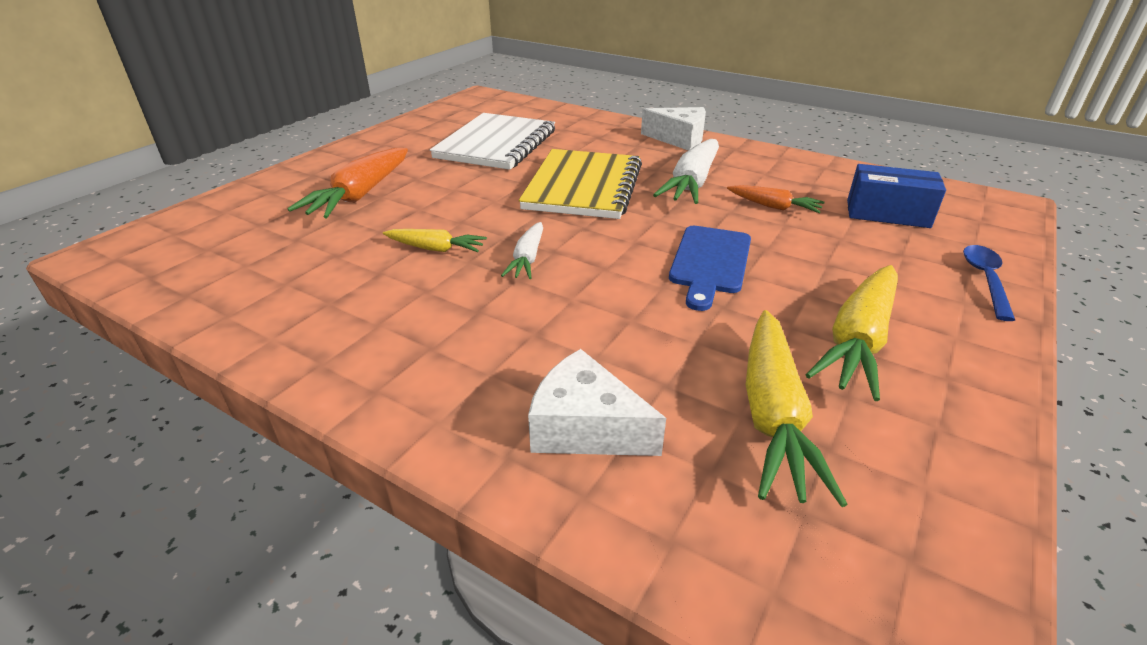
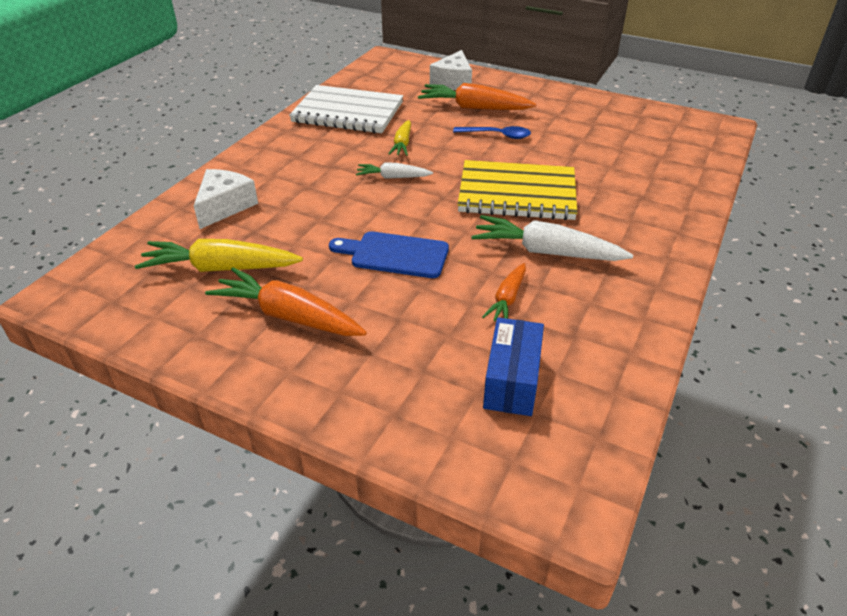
camera: 85 degrees right, 5 degrees up
(496, 144) = (592, 147): white notebook -> white notebook (348, 113)
(679, 139) = (665, 248): white cheese -> white cheese (453, 82)
(858, 341) = (288, 316): yellow carrot -> orange carrot
(985, 280) = (377, 419): blue spoon -> blue spoon (497, 135)

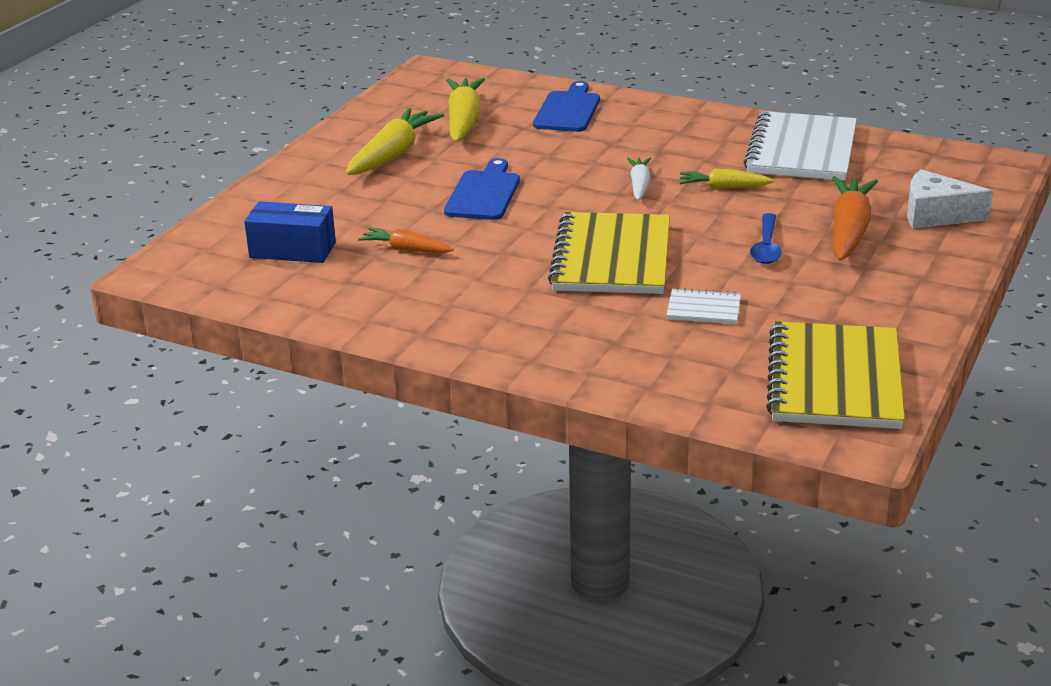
camera: 90 degrees right, 10 degrees down
(224, 206) = (568, 110): white cheese -> blue cutting board
(288, 316) = (393, 154): orange carrot -> yellow carrot
(545, 252) = (488, 272): white carrot -> none
(587, 162) = (703, 309): none -> white notebook
(662, 128) = (834, 380): none -> yellow notebook

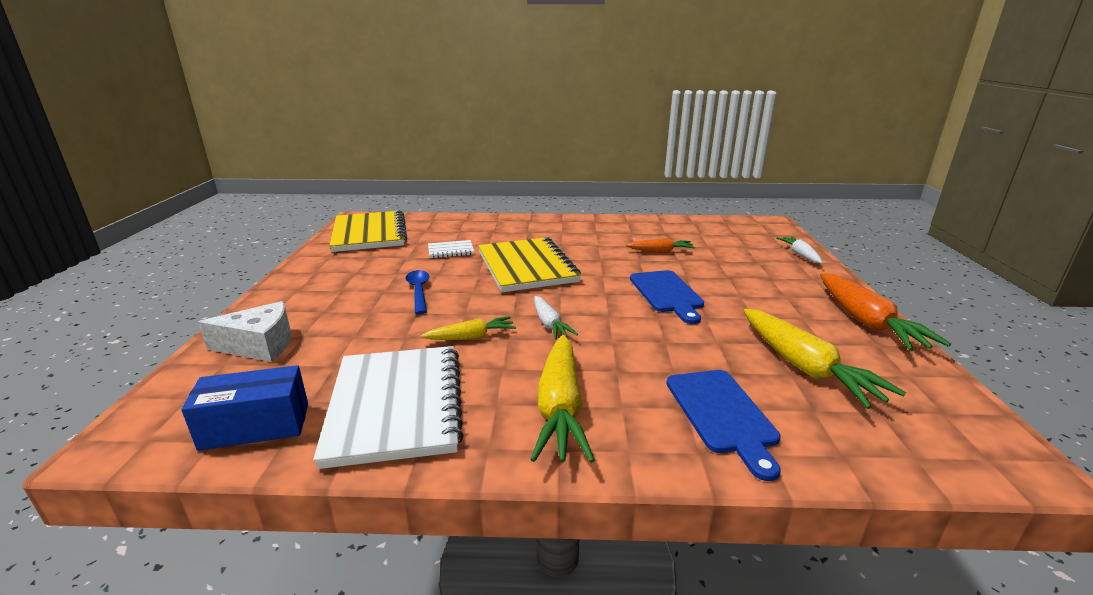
camera: 155 degrees right, 5 degrees down
(242, 211) = (799, 254): none -> white carrot
(292, 250) = (724, 241): blue box -> blue box (255, 426)
(393, 154) = (794, 314): yellow carrot -> yellow carrot (560, 408)
(849, 230) = (349, 315): orange carrot -> orange carrot (867, 322)

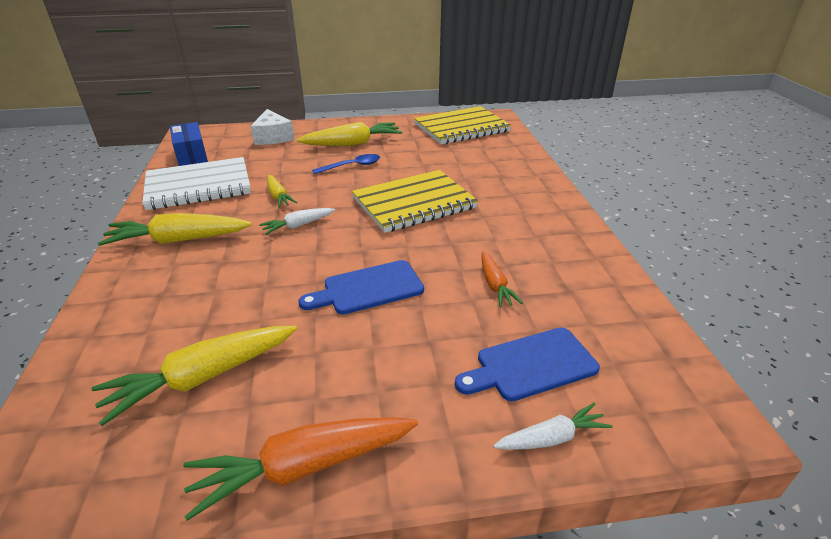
camera: 80 degrees right, 10 degrees up
(352, 288) = (353, 144): none -> yellow carrot
(451, 251) = (439, 165): white notebook -> none
(722, 414) = (145, 314): blue cutting board -> blue cutting board (531, 365)

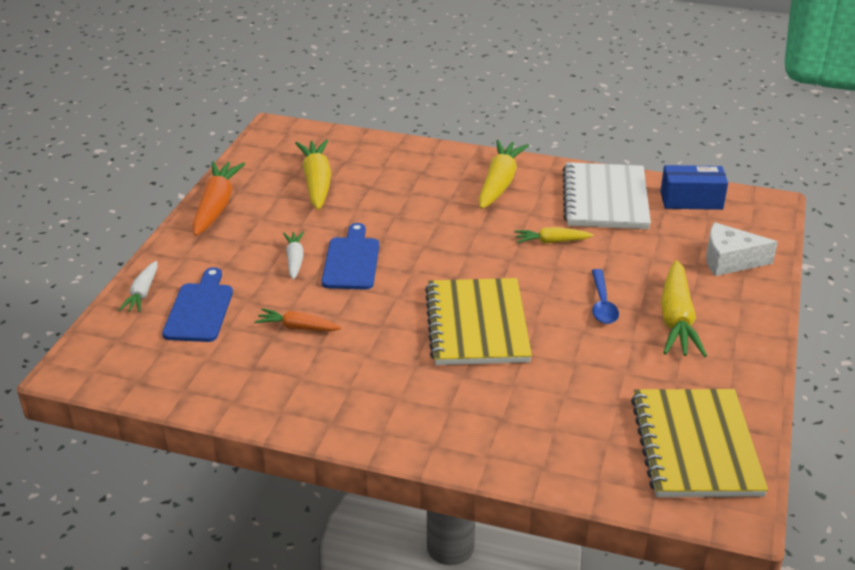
camera: 115 degrees right, 0 degrees up
(298, 226) = (481, 244): white carrot -> white carrot (294, 260)

